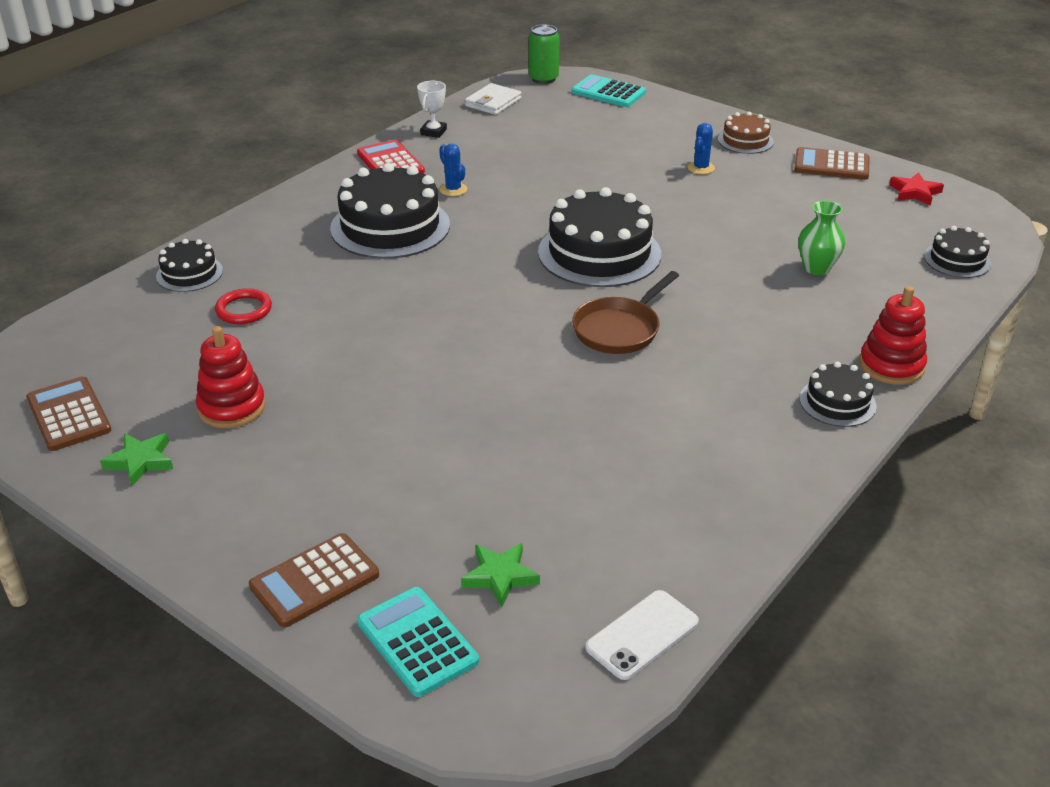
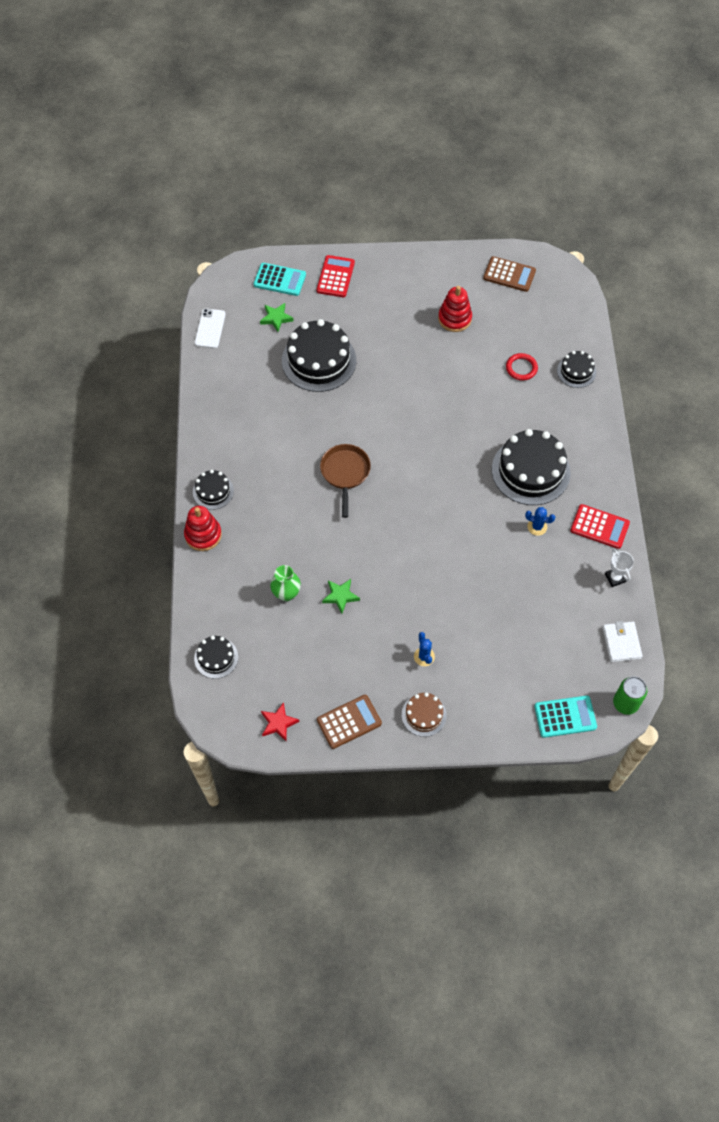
camera: 140 degrees right, 25 degrees up
(140, 461) = (454, 276): green star -> green star (340, 596)
(314, 581) = (335, 277): brown calculator -> red calculator
(599, 253) = (406, 526): black cake -> black cake (319, 360)

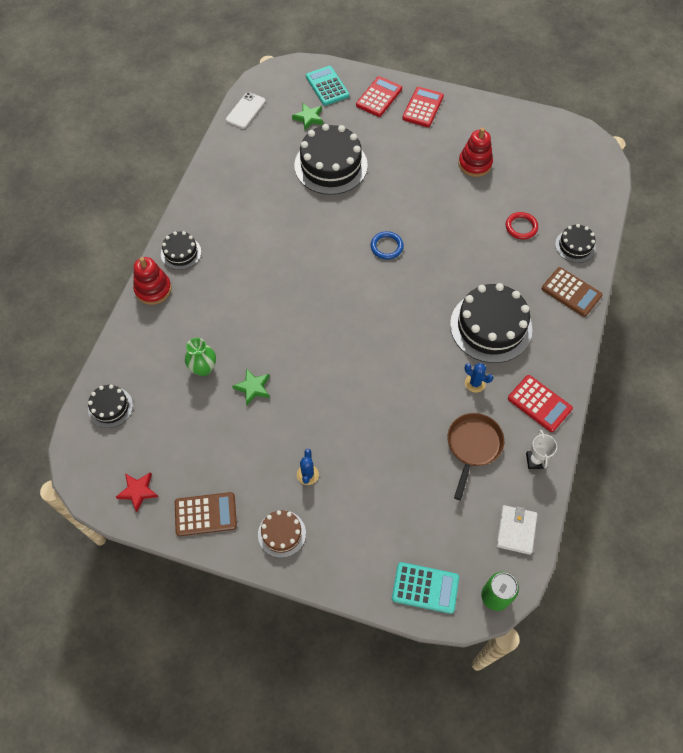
camera: 20 degrees right, 0 degrees up
(280, 280) = (327, 86): turquoise calculator -> turquoise calculator turned 150 degrees counterclockwise
(345, 473) = (309, 274): brown pan -> brown pan (473, 446)
(382, 275) = (422, 107): none -> red calculator
(406, 425) = (386, 247): none -> blue ring
(509, 274) = (544, 139): brown calculator -> brown calculator (571, 292)

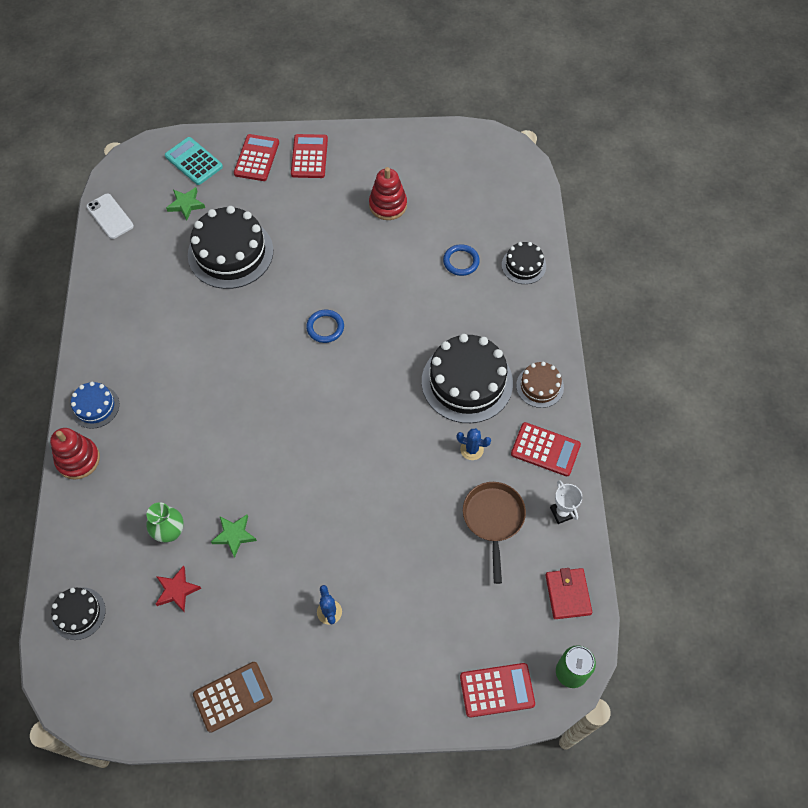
camera: 20 degrees left, 0 degrees up
(138, 491) = (146, 698): red star -> red star (177, 590)
(181, 253) = (95, 406): black cake -> blue cake
(245, 110) = (110, 216): white phone -> white phone turned 45 degrees counterclockwise
(281, 533) = (324, 687): brown cake -> brown cake (540, 386)
(425, 588) = (497, 690): turquoise calculator -> red calculator
(516, 530) = (567, 594): white wallet -> red wallet
(521, 227) = (461, 261): red ring -> blue ring
(571, 292) = (537, 317): brown calculator -> none

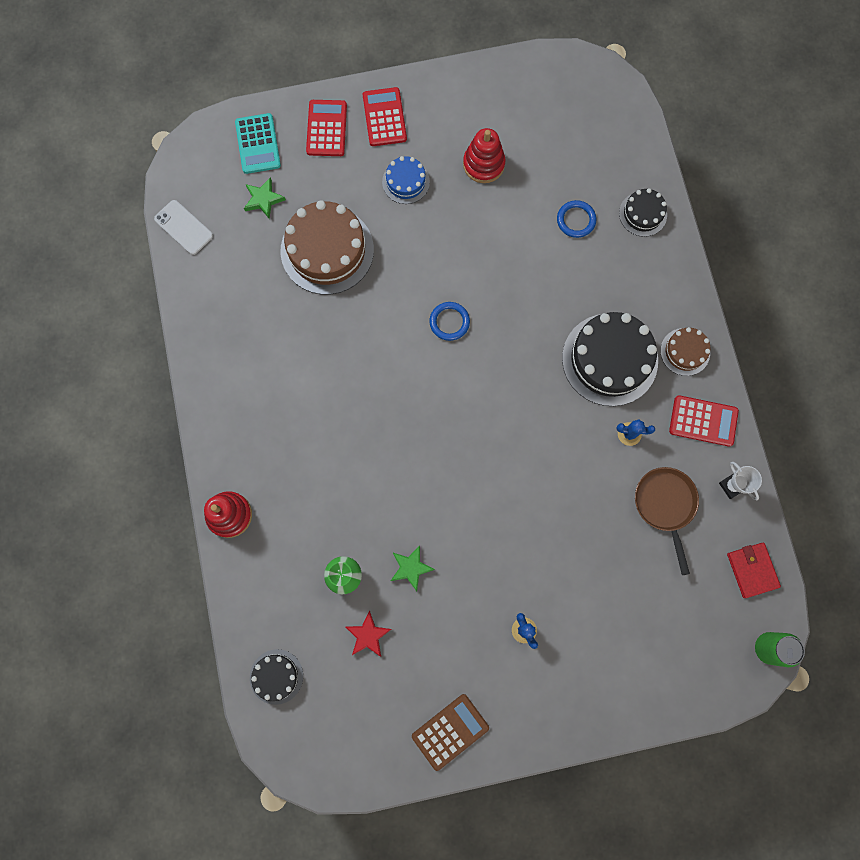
camera: 10 degrees left, 15 degrees up
(95, 406) = (230, 453): blue cake -> blue cake (406, 182)
(193, 161) = (258, 144): turquoise calculator -> turquoise calculator turned 135 degrees counterclockwise
(230, 253) = (327, 250): black cake -> brown cake
(497, 690) = (701, 678): red calculator -> none

